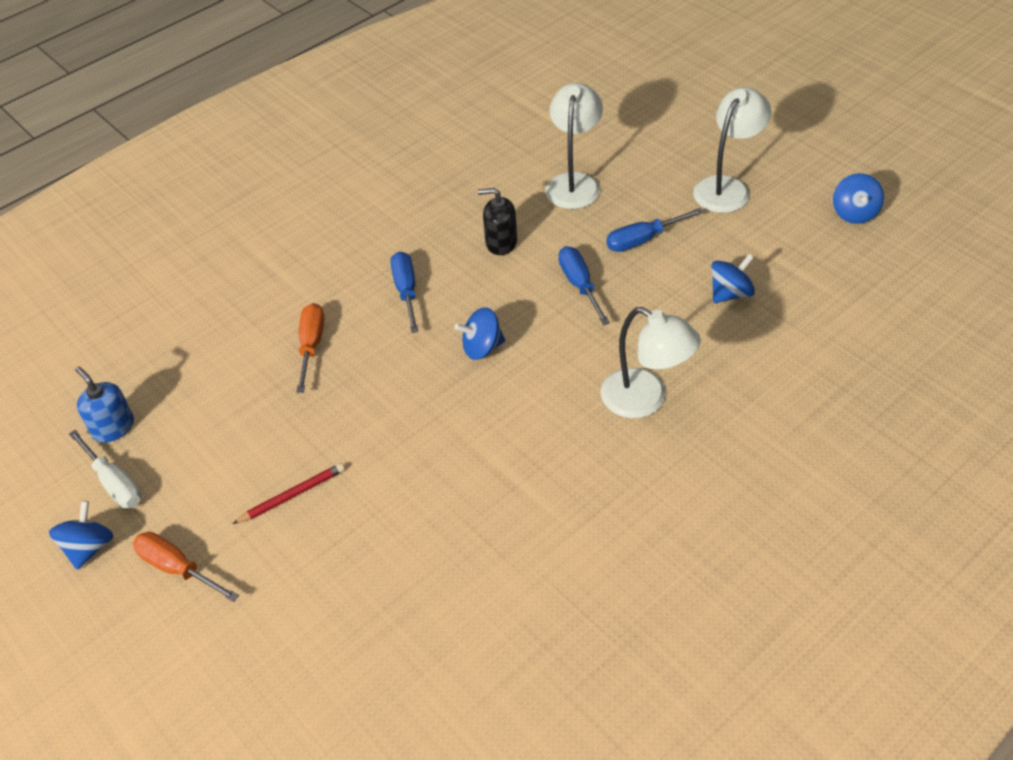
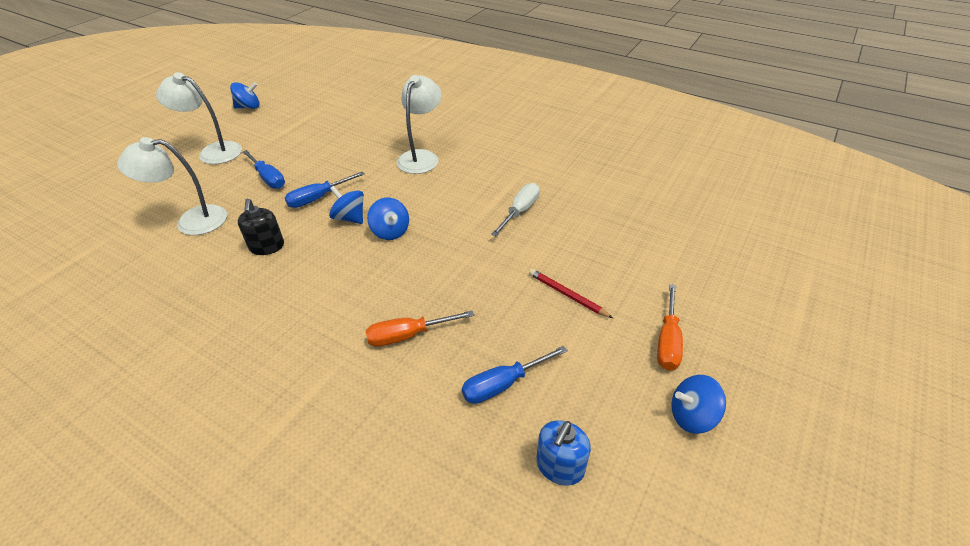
camera: 110 degrees left, 5 degrees down
(115, 483) = (620, 429): white screwdriver -> white screwdriver (520, 211)
(406, 290) = (329, 290): blue screwdriver -> blue screwdriver (502, 384)
(730, 293) = (323, 139): blue spinning top -> blue spinning top (350, 218)

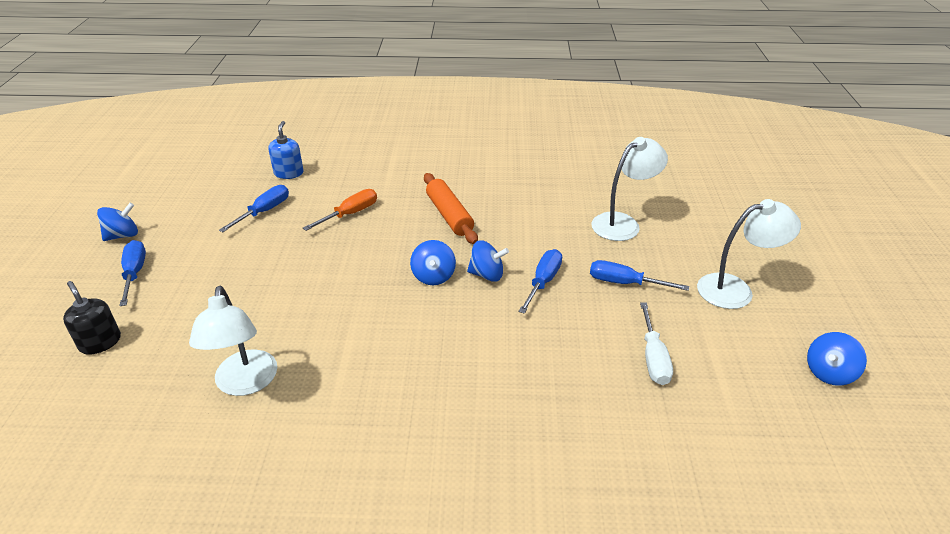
camera: 150 degrees right, 5 degrees down
(267, 247) = (528, 228): black soap dispenser -> black soap dispenser (100, 342)
(314, 290) = (449, 215): none -> orange rolling pin
(390, 231) = (433, 276): blue spinning top -> blue spinning top turned 120 degrees counterclockwise
(421, 157) = (487, 380): white lamp -> white lamp (245, 383)
(520, 211) = (309, 347): white screwdriver -> white screwdriver (653, 358)
(560, 466) = (214, 191): blue soap dispenser -> blue soap dispenser (289, 173)
(567, 295) = (230, 279): red pencil -> none
(667, 342) = (135, 273): orange screwdriver -> blue screwdriver

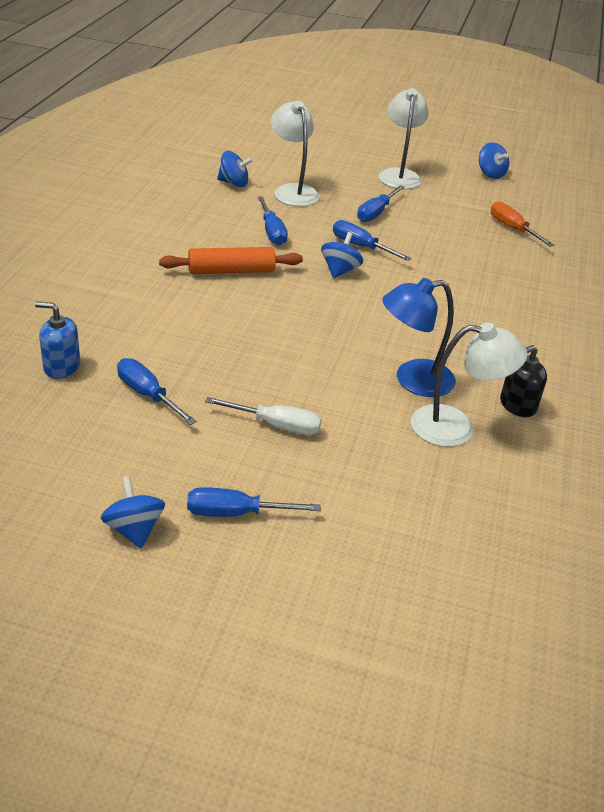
camera: 80 degrees left, 0 degrees up
(100, 342) = (367, 538): black soap dispenser -> black soap dispenser (517, 405)
(315, 346) = (413, 380): none -> blue lamp
(351, 213) = (191, 331): orange screwdriver -> orange screwdriver (512, 228)
(433, 276) = (331, 298): blue spinning top -> blue spinning top (234, 183)
(531, 224) = (272, 232): none -> blue screwdriver
(653, 358) = (465, 226): white screwdriver -> white screwdriver (277, 426)

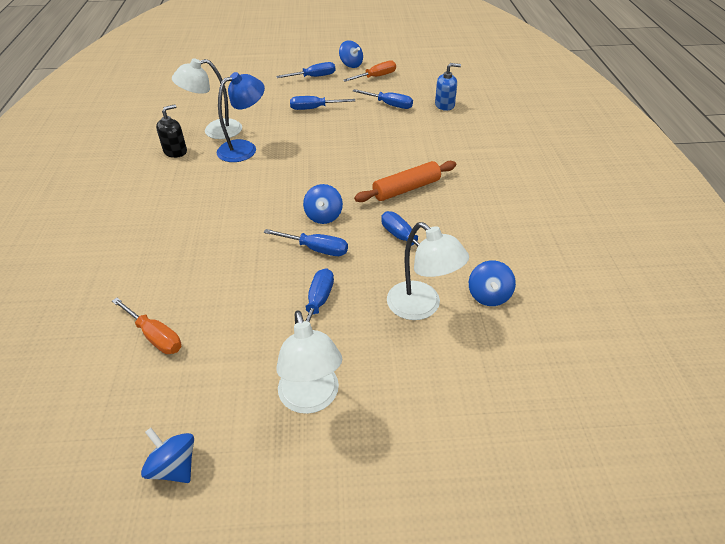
camera: 165 degrees right, 5 degrees up
(113, 471) = (376, 77): none -> orange screwdriver
(234, 183) = (489, 295): blue spinning top -> blue spinning top turned 75 degrees counterclockwise
(277, 426) = (314, 108): white screwdriver -> blue screwdriver

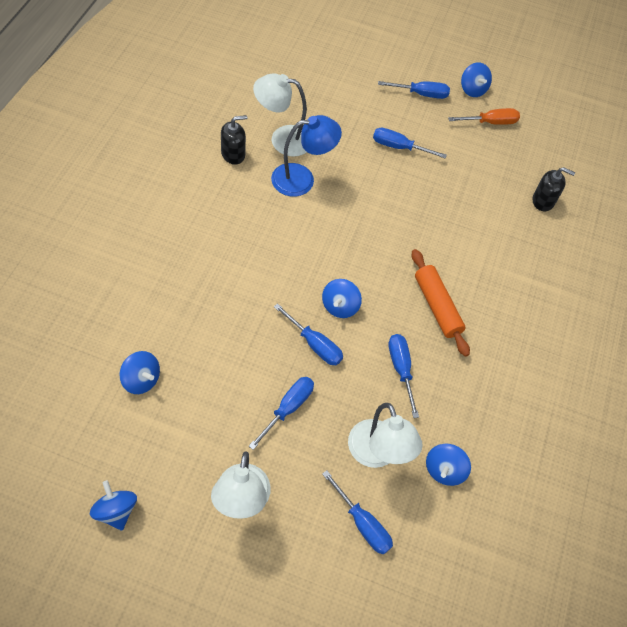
camera: 15 degrees right, 15 degrees up
(155, 336) = (141, 380): orange screwdriver -> blue spinning top
(390, 105) = (482, 175): blue screwdriver -> blue screwdriver (363, 524)
(406, 189) = (437, 306): orange rolling pin -> orange rolling pin turned 75 degrees clockwise
(445, 105) = (543, 201): blue soap dispenser -> black soap dispenser

